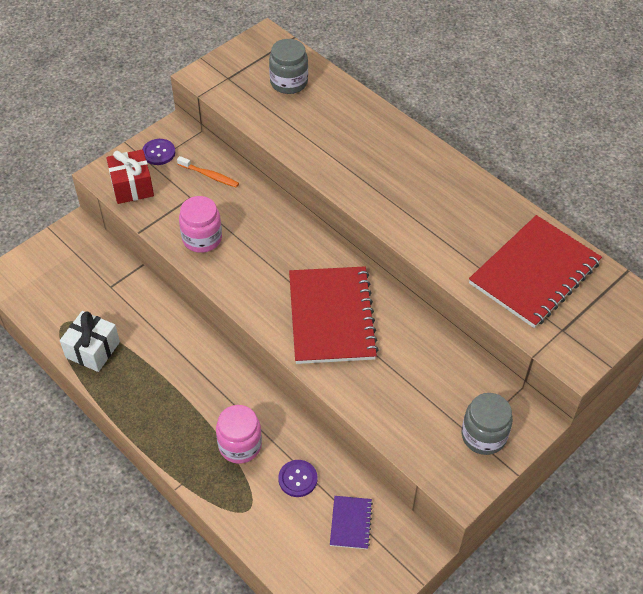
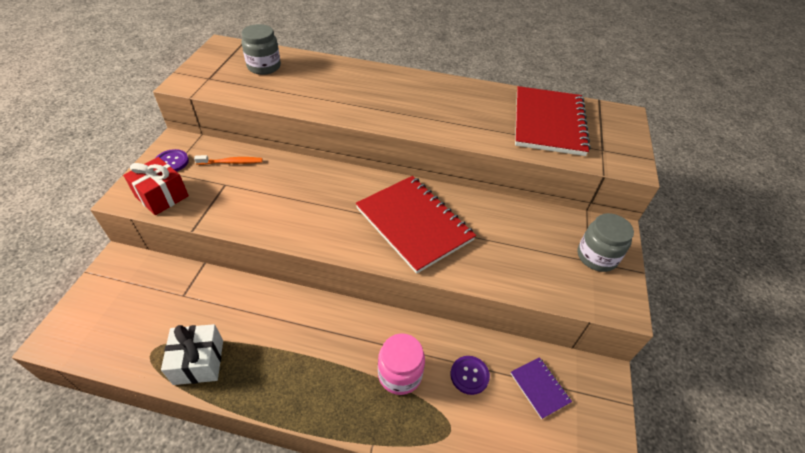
camera: 35 degrees left, 5 degrees down
(202, 238) = (258, 211): pink jar -> none

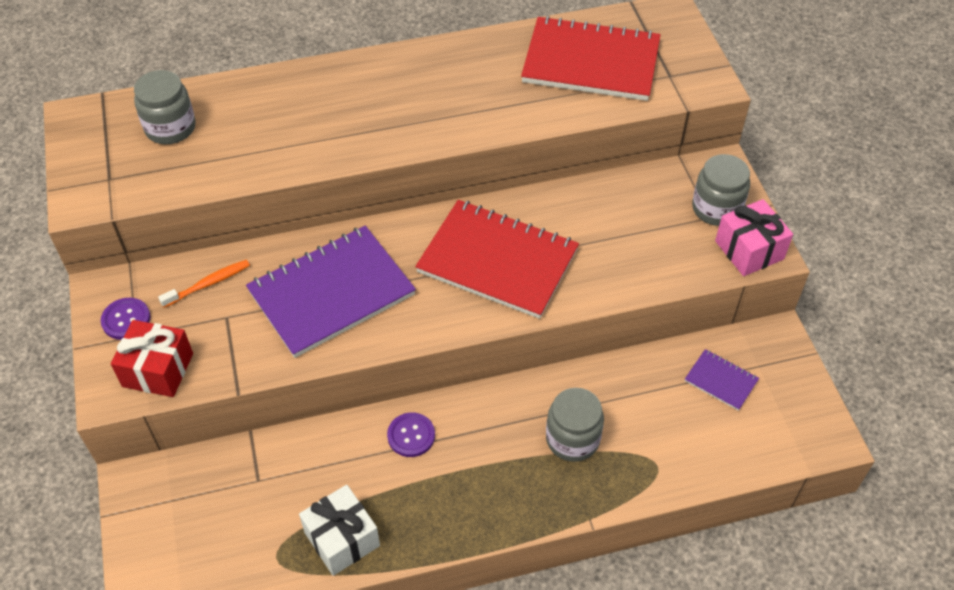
camera: 25 degrees left, 5 degrees up
(295, 198) = (331, 293): none -> purple notebook
(400, 374) = (572, 439): pink jar -> grey jar
(469, 375) = (644, 404): purple button -> purple button (411, 435)
(548, 122) = (591, 62): red notebook -> red notebook turned 60 degrees counterclockwise
(608, 297) = (749, 250): none -> pink gift

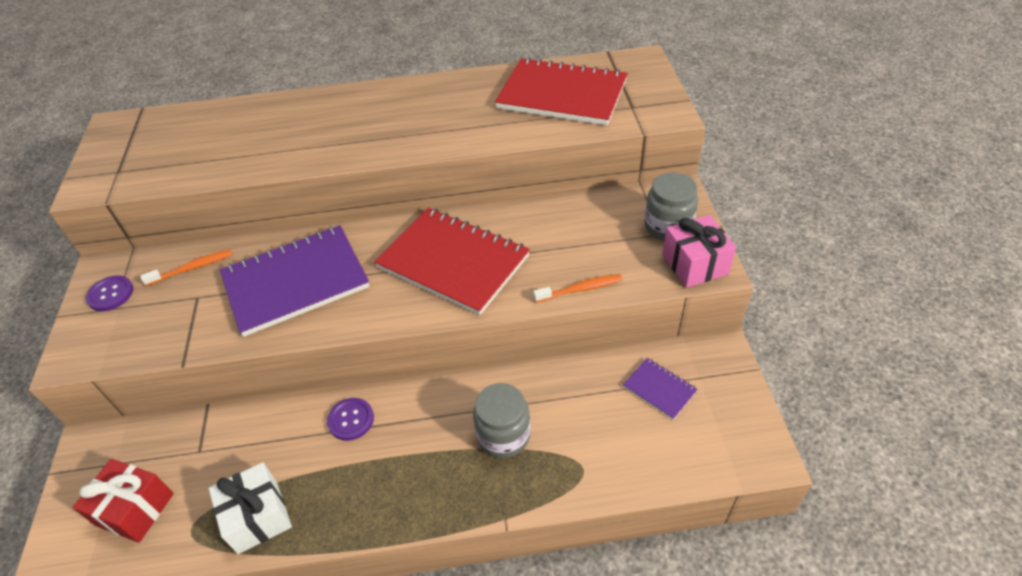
camera: 10 degrees right, 5 degrees down
(158, 370) = (120, 340): red gift -> red gift (135, 509)
(170, 128) = (185, 134): grey jar -> none
(637, 284) = (580, 289): none -> orange toothbrush

